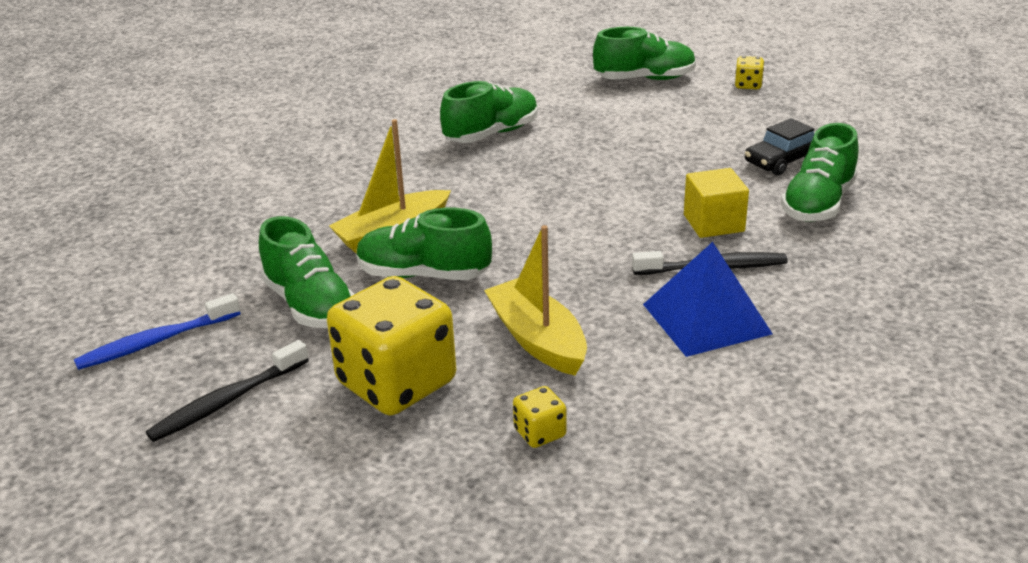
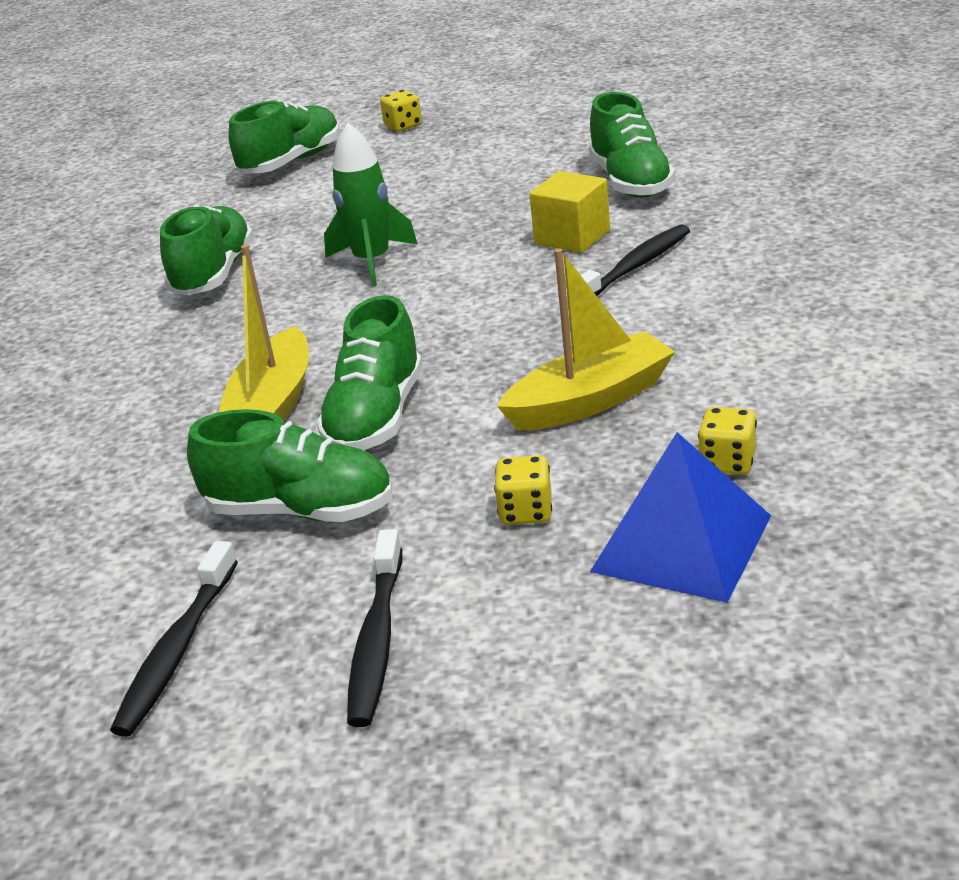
camera: 40 degrees left, 0 degrees up
(156, 342) = (177, 651): blue toothbrush -> black toothbrush
(396, 383) = (526, 511): yellow dice -> yellow dice, size x0.42
(423, 275) = (376, 417): green shoe -> green shoe turned 45 degrees counterclockwise
(538, 340) = (590, 400): yellow boat -> yellow boat turned 135 degrees clockwise
(578, 173) = (372, 261): none -> green rocket
(706, 318) = (699, 304): blue pyramid -> blue pyramid (681, 543)
(781, 161) = (542, 167): black car -> none

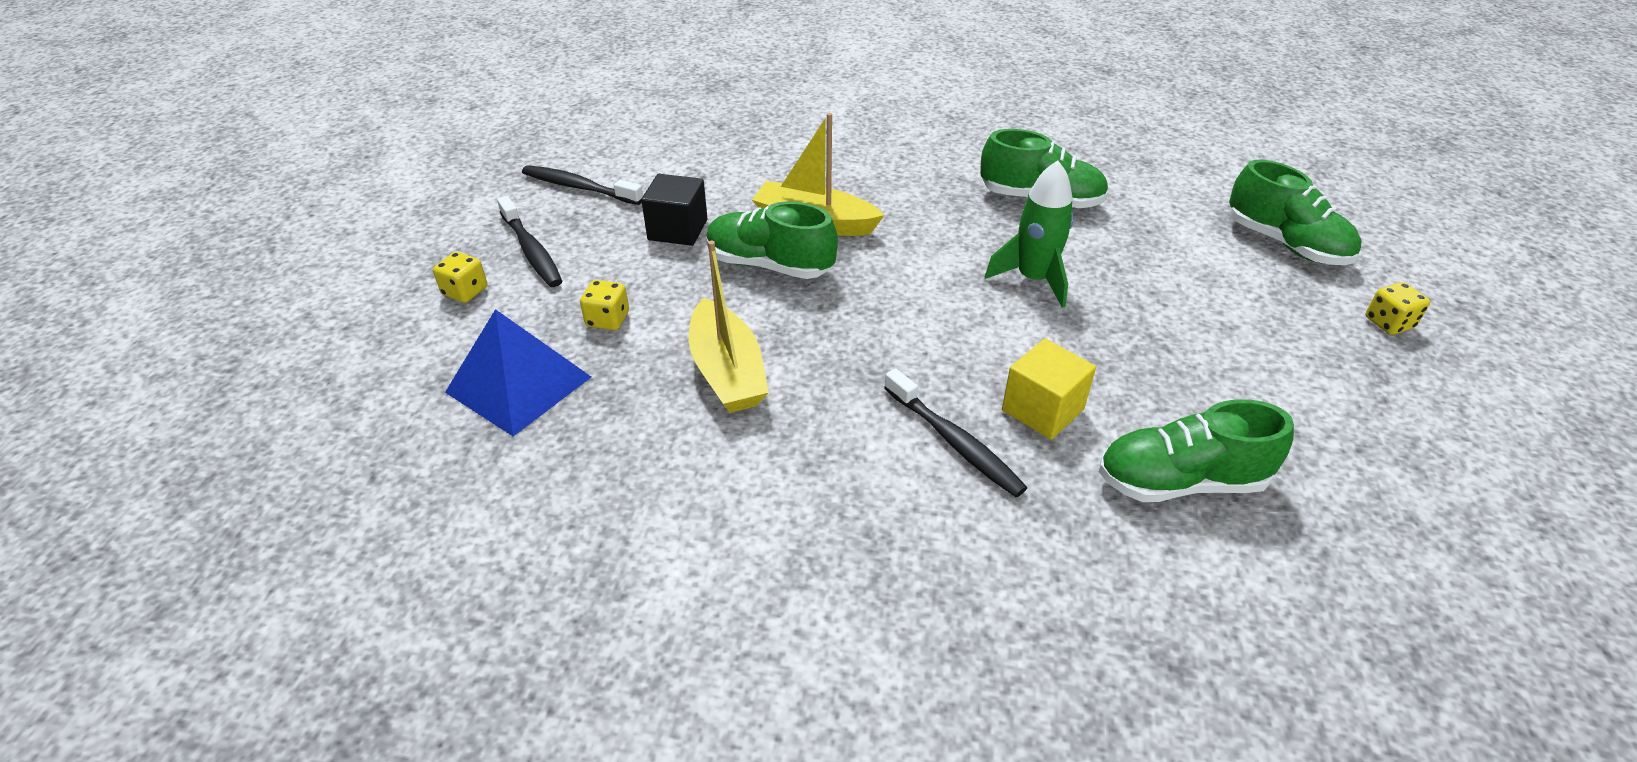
camera: 95 degrees right, 10 degrees up
(301, 510) = (678, 230): green shoe -> black cube
(377, 640) = (531, 250): black toothbrush -> black toothbrush turned 135 degrees counterclockwise
(728, 462) = (593, 429): yellow dice -> yellow dice (465, 291)

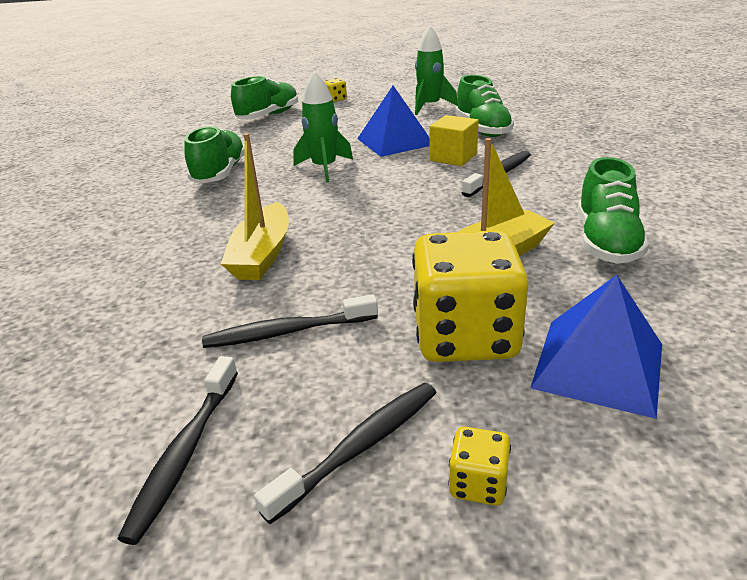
camera: 100 degrees left, 10 degrees down
(608, 319) = (465, 336): yellow dice -> yellow dice, size x2.39
(678, 230) = (287, 332): black cube -> black toothbrush
(769, 265) = (338, 264): green shoe -> green shoe (606, 242)
(1132, 360) = (394, 141): none -> blue pyramid
(1339, 441) = (430, 106): none -> green rocket

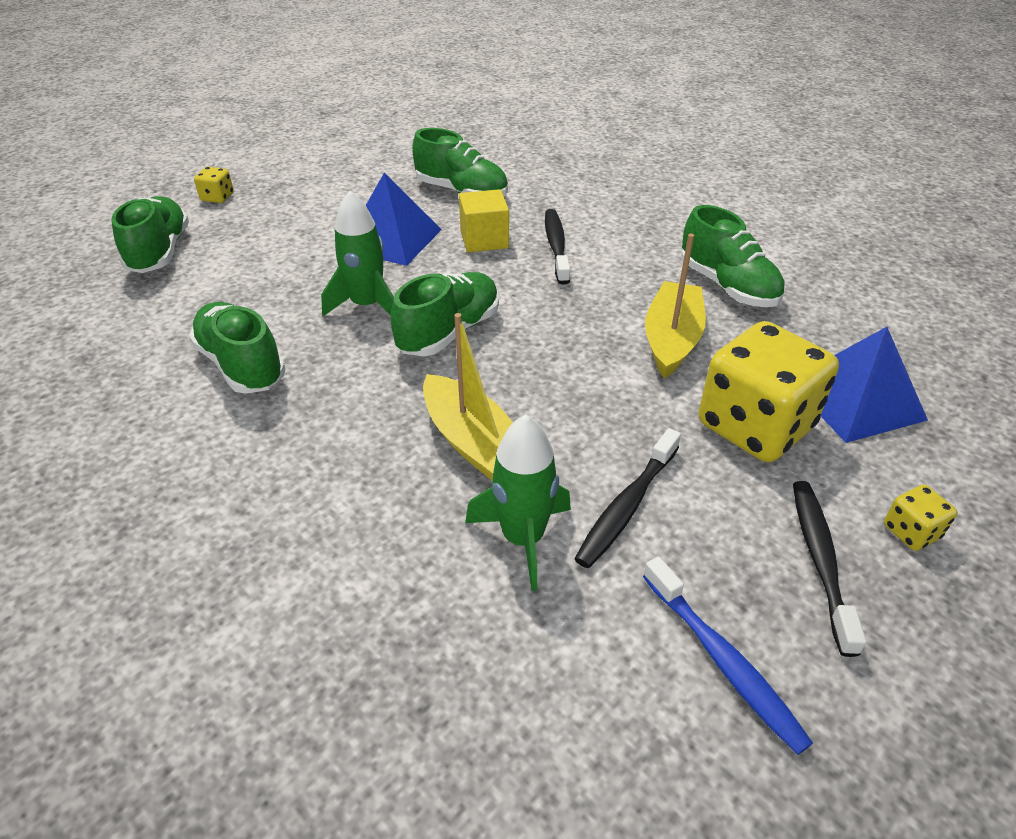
camera: 45 degrees left, 10 degrees up
(185, 453) = (723, 661): black toothbrush -> blue toothbrush
(346, 196) = (449, 332): none -> green shoe
(430, 106) = (358, 175): green rocket -> green rocket (523, 538)

